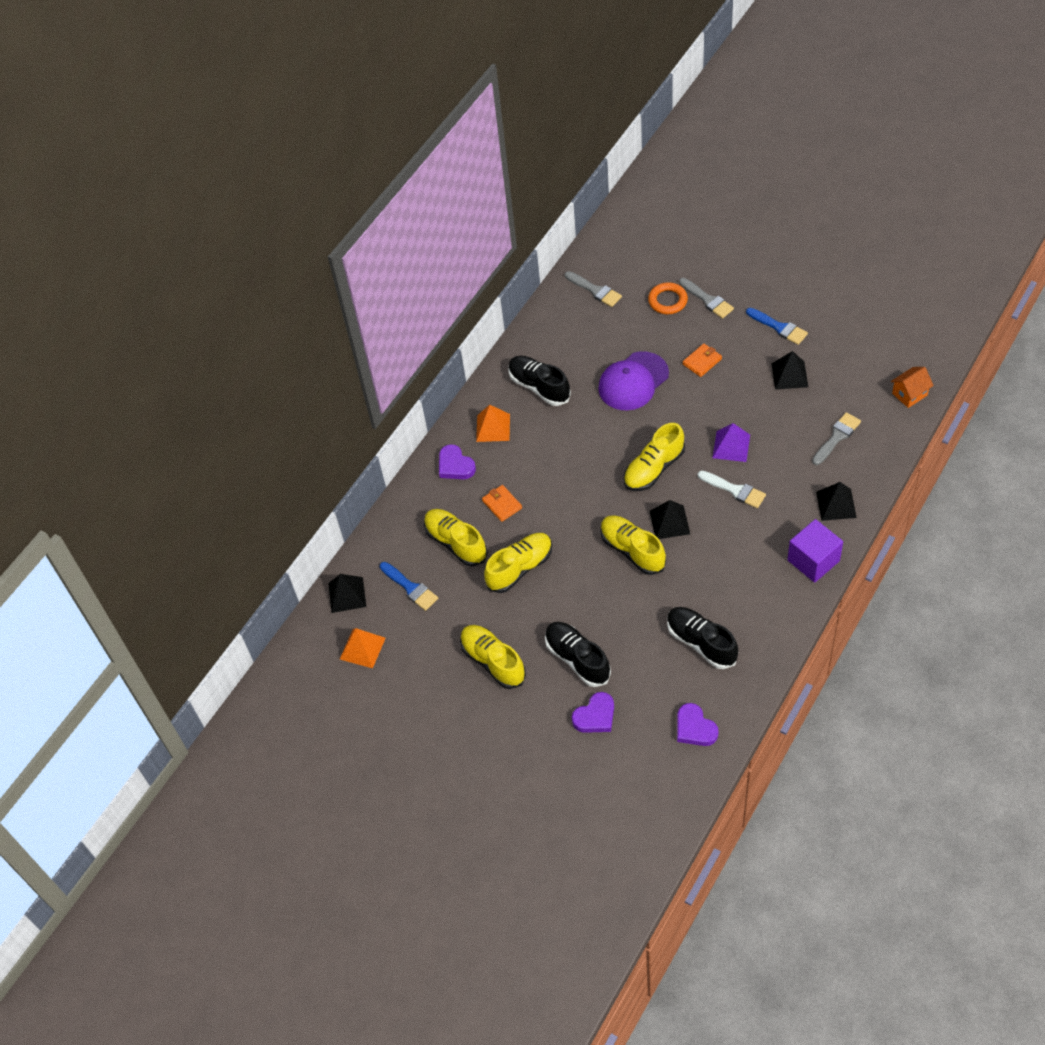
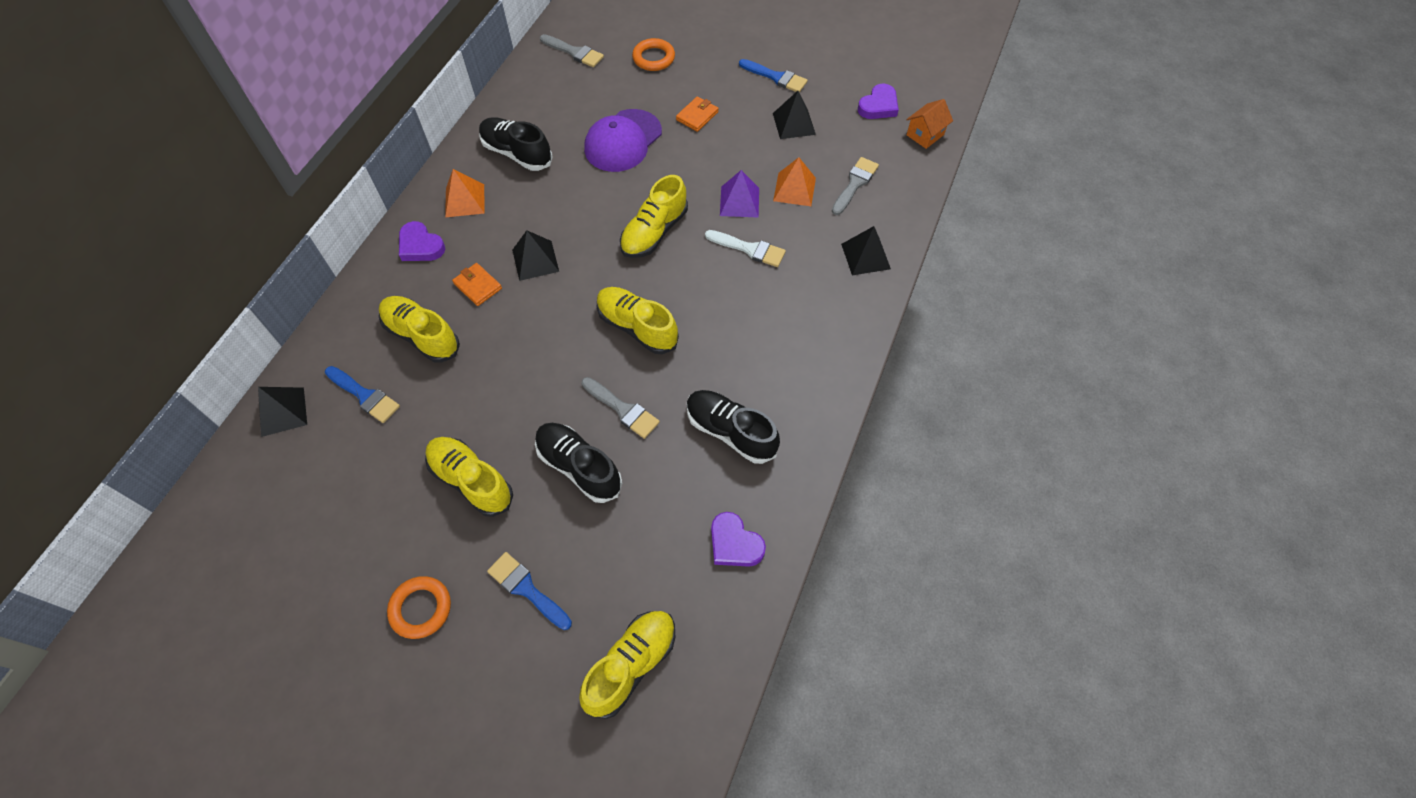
camera: 15 degrees left, 5 degrees up
(362, 648) = (300, 479): orange pyramid -> orange pyramid (794, 189)
(453, 750) = (421, 608): none -> orange ring
(520, 568) = (502, 360): yellow shoe -> yellow shoe (631, 665)
(532, 745) = (526, 589): none -> blue brush
(595, 716) = (606, 541): purple heart -> purple heart (878, 106)
(669, 522) = (678, 291): black pyramid -> black pyramid (535, 260)
(708, 300) = (696, 55): grey brush -> grey brush (623, 409)
(813, 560) = (850, 321): purple cube -> none

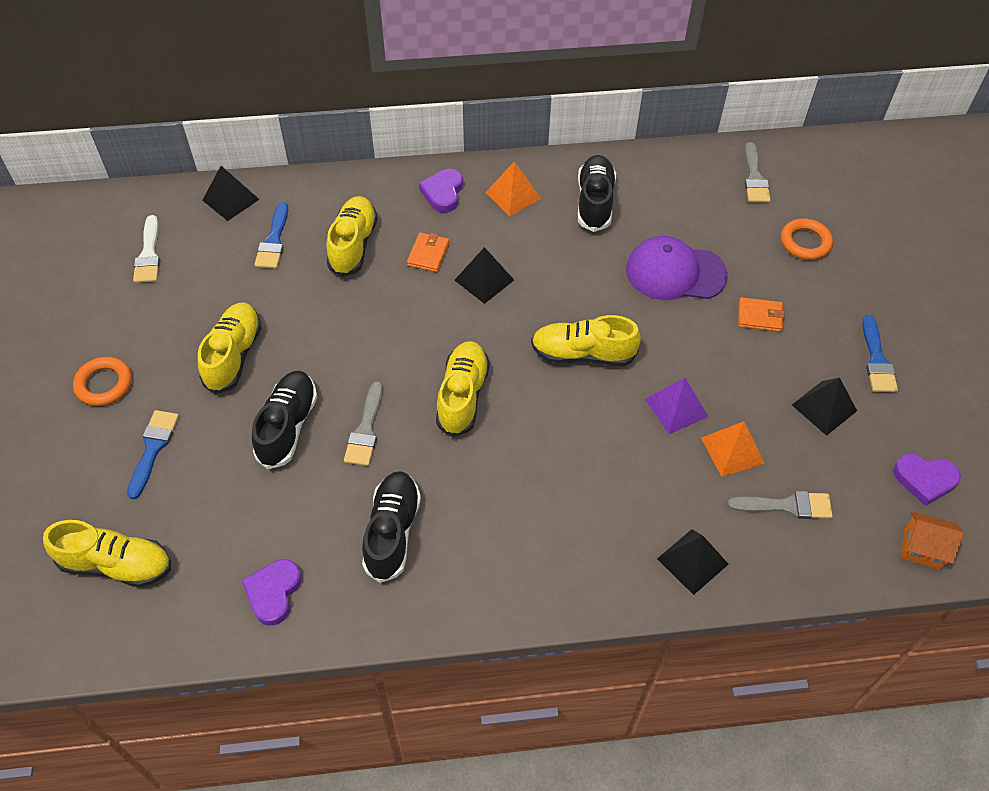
camera: 60 degrees right, 5 degrees down
(749, 249) = (621, 445): white brush -> white brush (149, 255)

